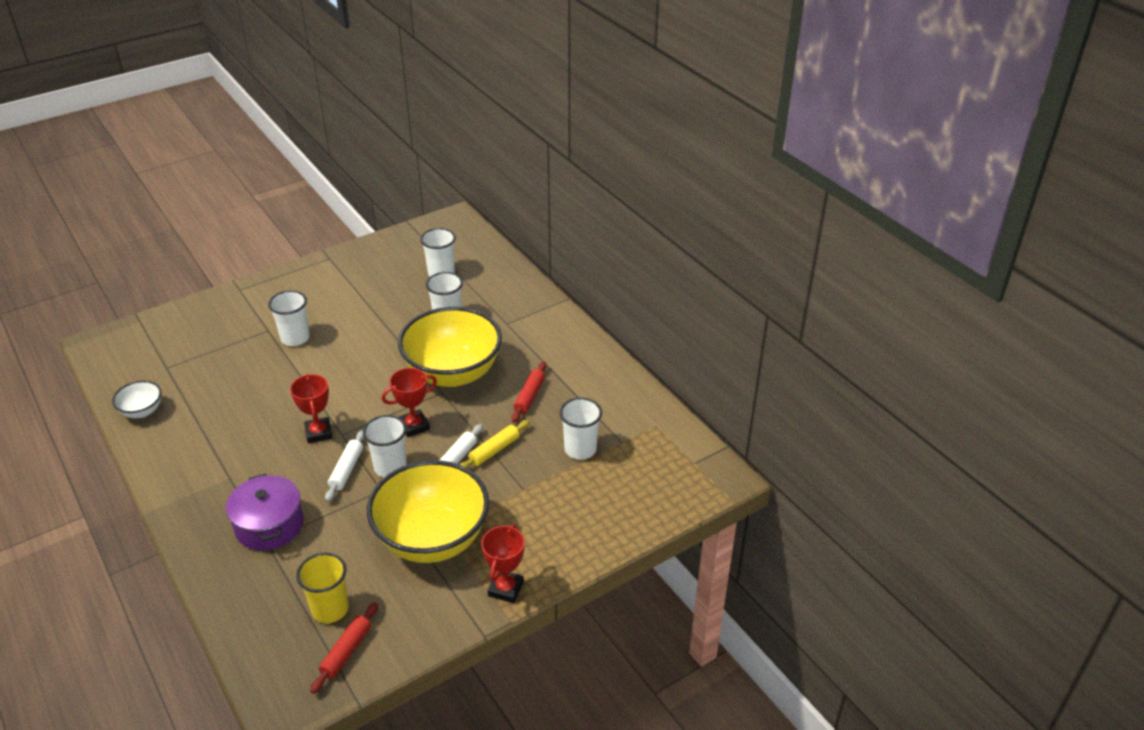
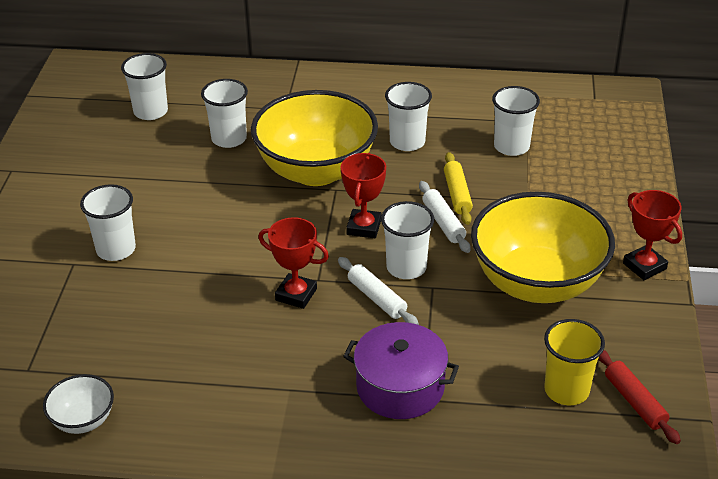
camera: 50 degrees left, 0 degrees up
(529, 396) = (407, 142): red rolling pin -> white cup

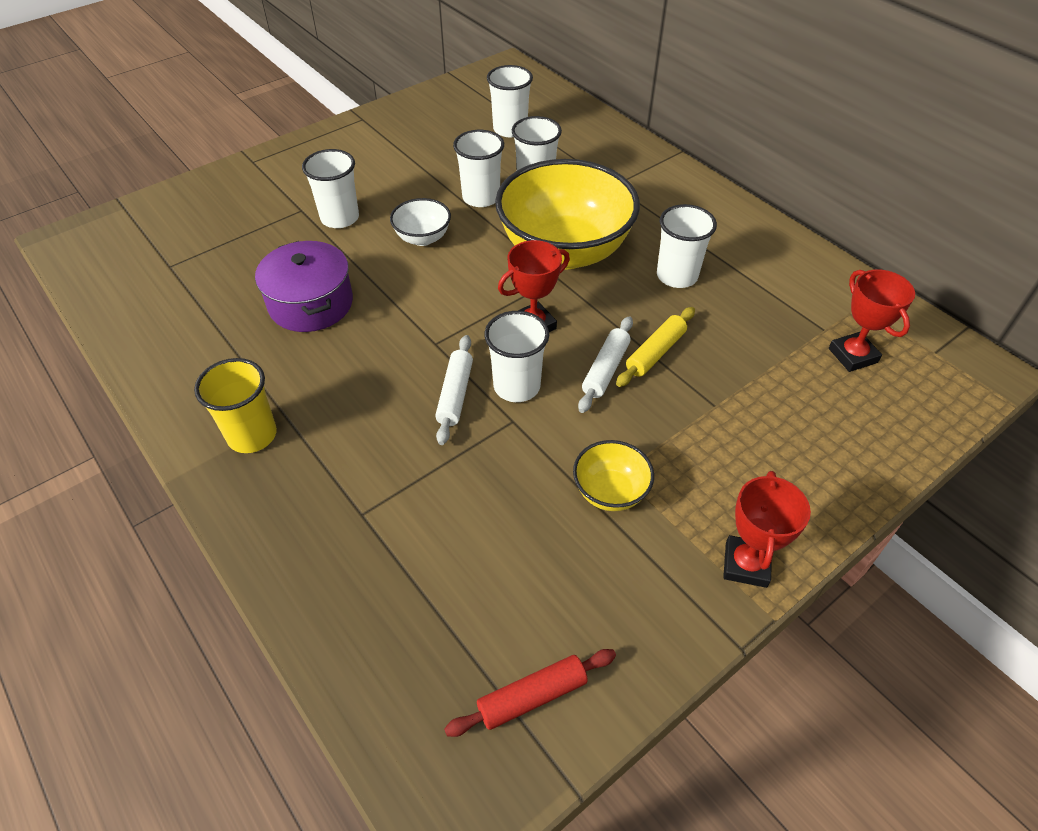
camera: 45 degrees right, 10 degrees up
(83, 420) = (143, 328): white bowl -> white bowl (423, 238)
(296, 294) = (402, 343): red trophy -> red trophy (852, 355)
(400, 387) = (360, 487): purple pot -> purple pot (311, 303)
(511, 146) = (772, 343): white cup -> white cup (481, 197)
(537, 283) = (610, 492): yellow bowl -> yellow bowl, size x0.44
(566, 390) = (486, 621): yellow cup -> yellow cup (252, 435)
(634, 401) = (532, 696): red rolling pin -> red rolling pin turned 45 degrees clockwise

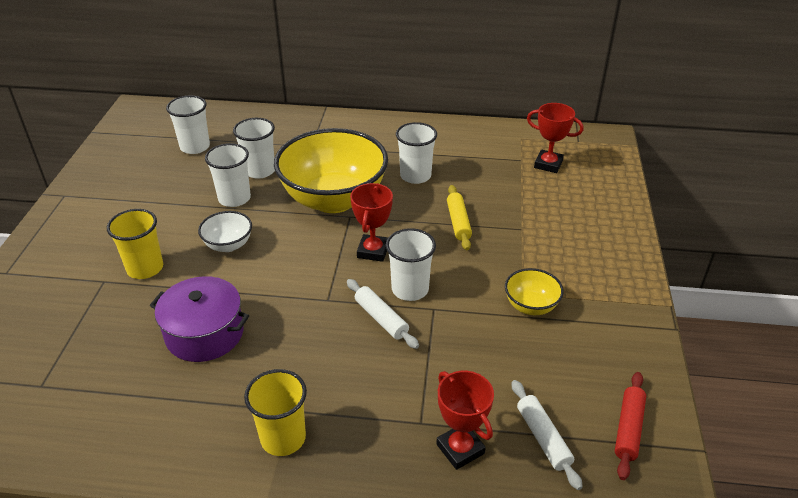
camera: 45 degrees left, 10 degrees down
(340, 218) = (145, 268): white cup -> yellow cup
(605, 370) = (445, 248): white rolling pin -> white rolling pin (543, 438)
(746, 564) = (630, 291): red trophy -> red trophy (460, 449)

